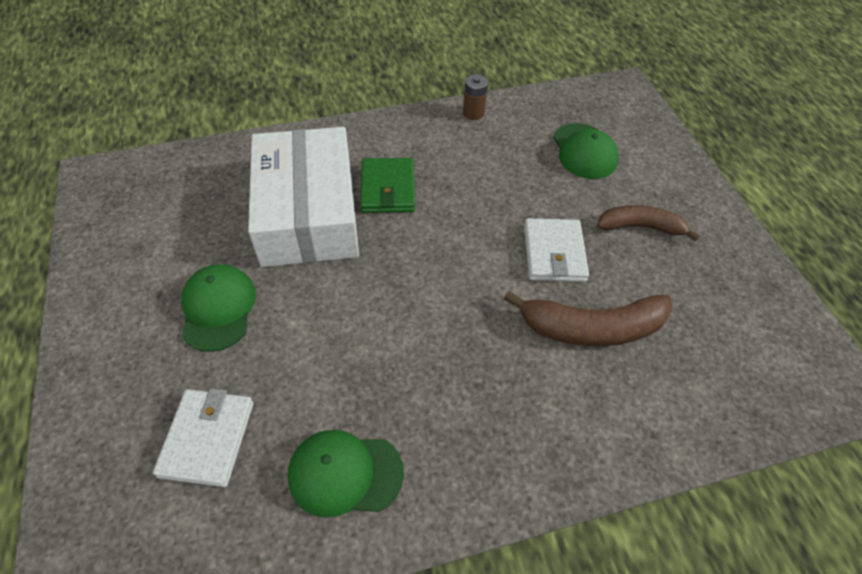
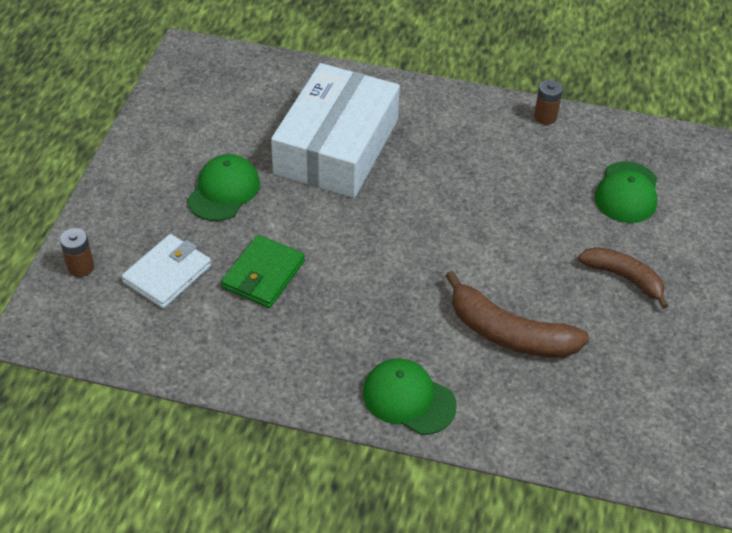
camera: 30 degrees right, 5 degrees down
(92, 485) = (81, 267): none -> brown battery
(345, 473) = (246, 339): green cap -> green cap (408, 399)
(388, 188) = (416, 153): green wallet -> green wallet (263, 274)
(554, 253) = (524, 264): white wallet -> none

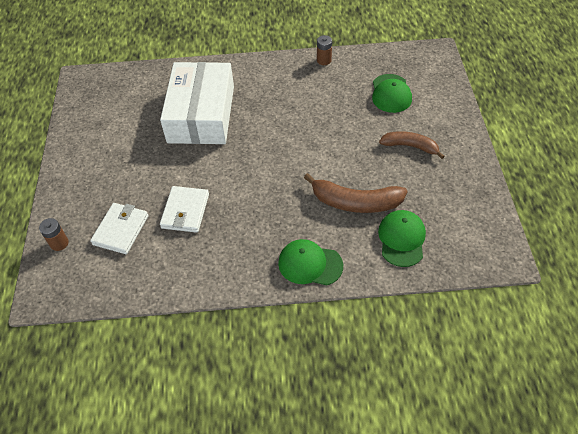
camera: 15 degrees left, 5 degrees up
(224, 191) = (138, 163): green cap -> green cap (401, 239)
(263, 274) = (185, 211): green wallet -> white wallet

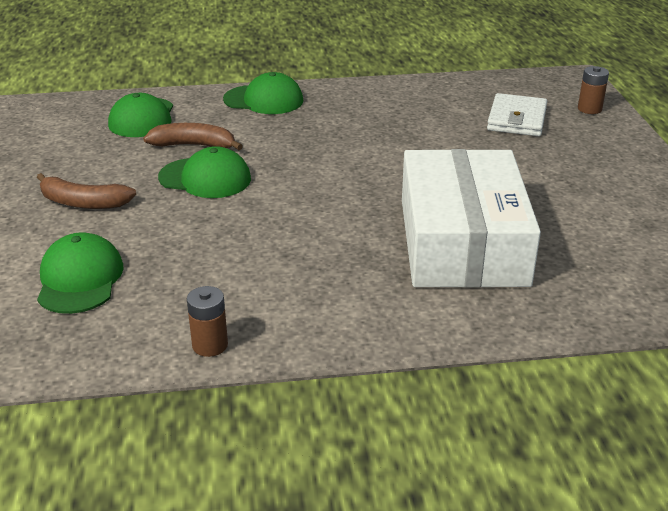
camera: 175 degrees right, 20 degrees down
(185, 211) = (437, 135): white wallet -> none
(342, 167) = (205, 178): none -> green cap
(355, 202) = (194, 145): brown banana -> brown banana, size x0.67

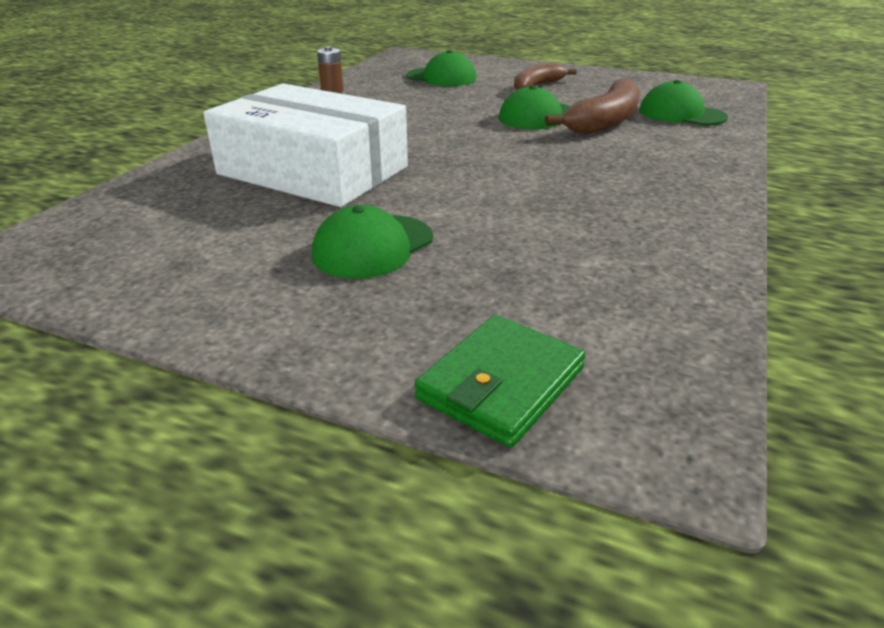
camera: 120 degrees right, 0 degrees up
(194, 145) = (604, 121): brown banana -> brown banana, size x1.50
(263, 100) = (700, 161): green cap -> green cap (373, 246)
(517, 119) = (523, 291): white wallet -> none
(589, 109) = (501, 384): brown battery -> green wallet

